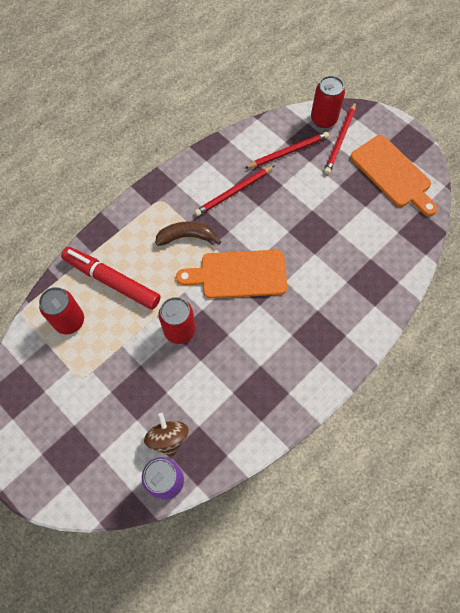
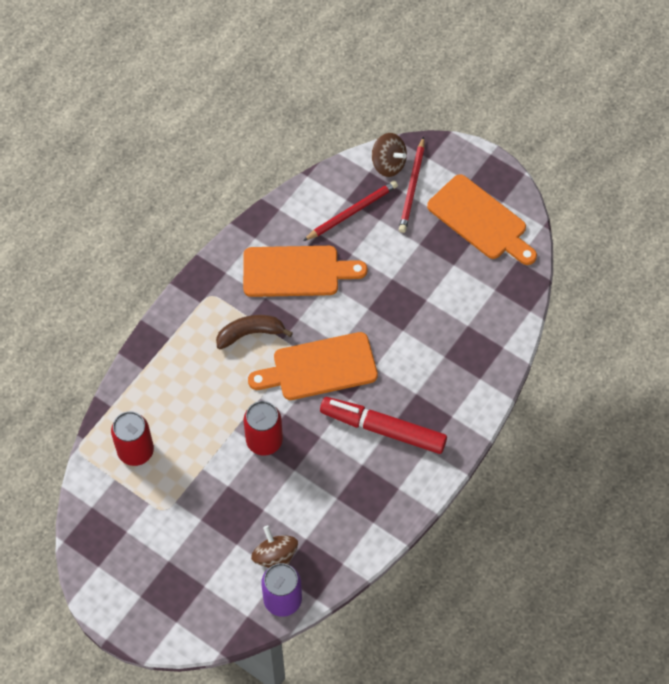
camera: 10 degrees left, 5 degrees down
(112, 281) = (174, 398): red marker -> red marker (383, 429)
(234, 192) = (296, 271): red pencil -> orange cutting board
(323, 119) = (388, 164): red can -> brown spinning top

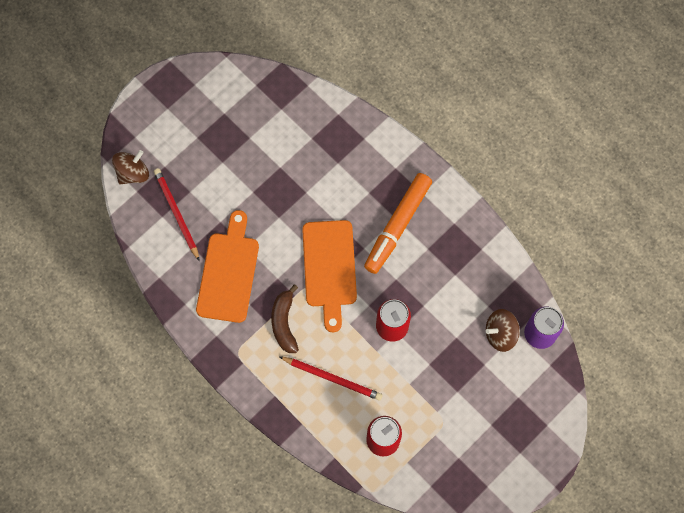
camera: 80 degrees left, 10 degrees up
(383, 429) = (397, 226): red marker -> orange marker
(412, 187) = (162, 157): red pencil -> red pencil (332, 378)
(480, 220) = (209, 106): orange cutting board -> none

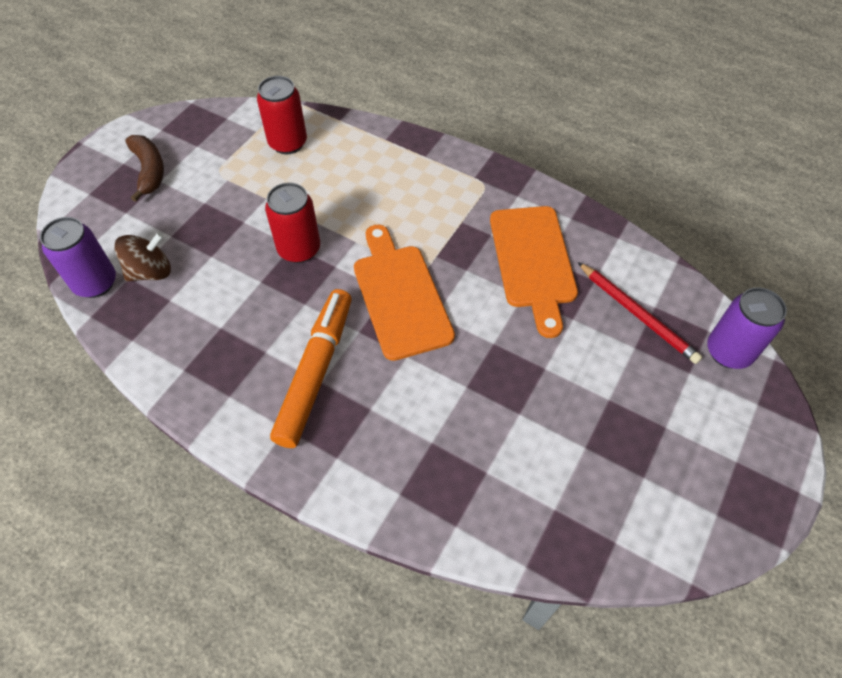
camera: 165 degrees right, 15 degrees down
(133, 173) = (728, 352): brown spinning top -> purple can
(284, 323) = (439, 224): brown banana -> brown banana (149, 171)
(332, 378) = (361, 184): red pencil -> none

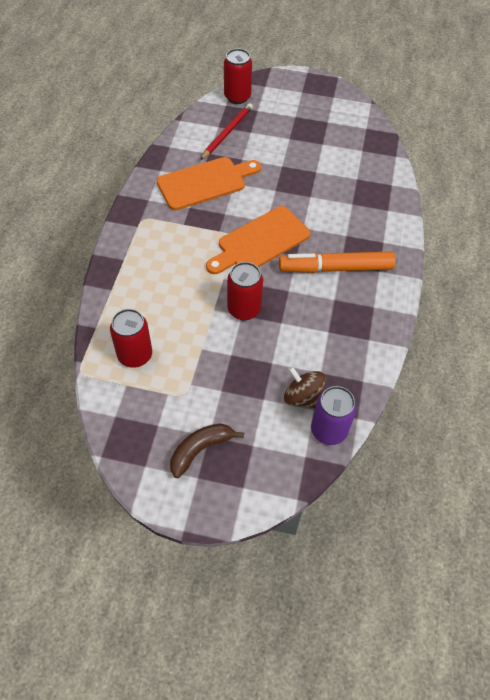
camera: 110 degrees left, 0 degrees up
(728, 352) = (237, 97): purple can -> red can

